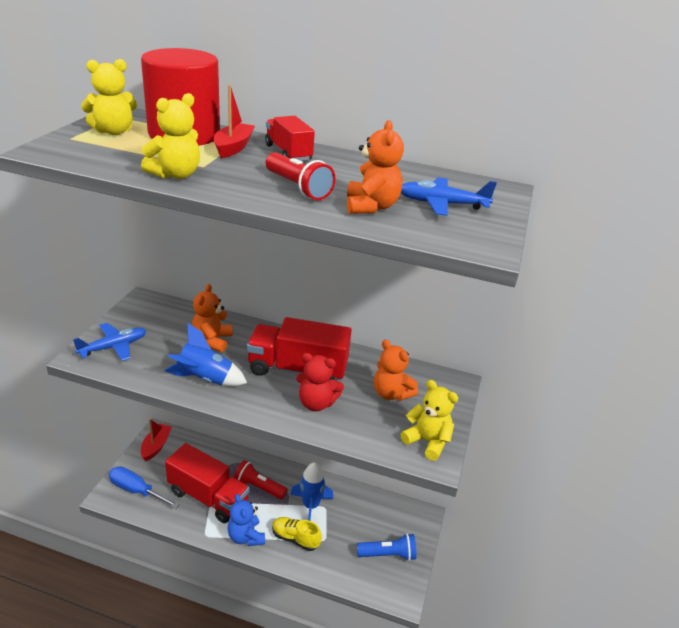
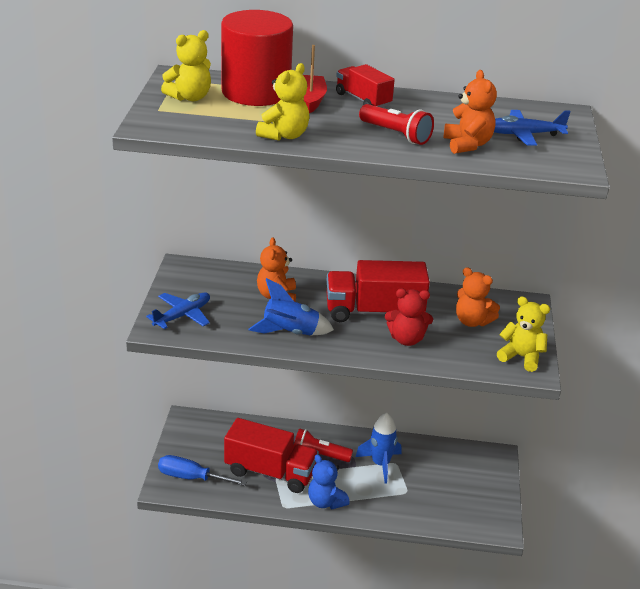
camera: 10 degrees left, 0 degrees up
(156, 446) = (191, 432): red boat -> none
(295, 538) = (376, 495): yellow shoe -> none
(388, 554) = (474, 495): blue flashlight -> none

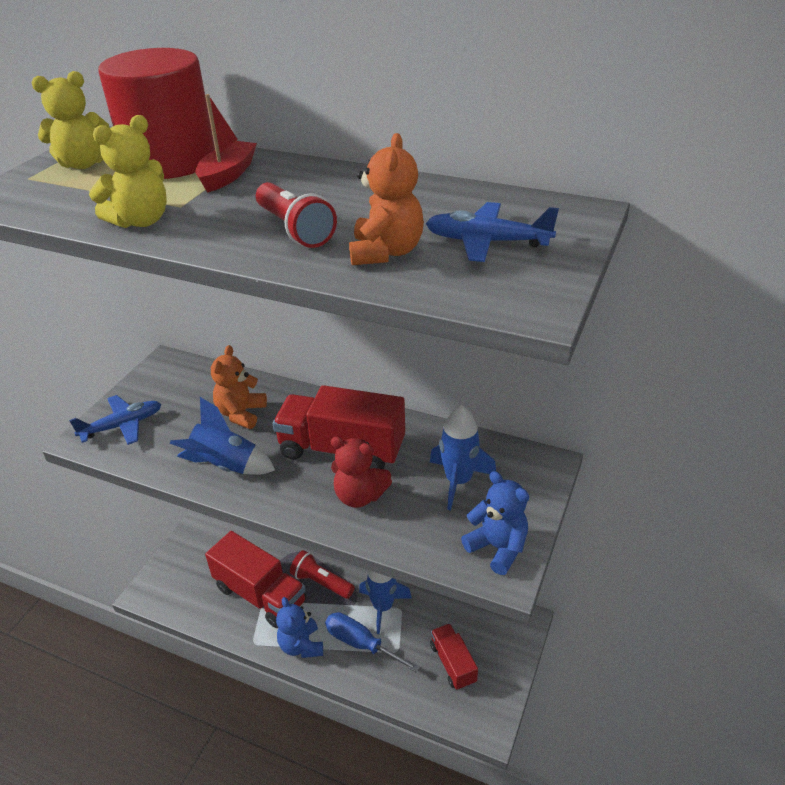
camera: 20 degrees right, 5 degrees up
(191, 477) = (177, 586): blue screwdriver -> blue screwdriver (361, 643)
(363, 100) = (297, 178): red truck -> red truck (453, 663)
(472, 321) = (458, 481): orange teddy bear -> blue rocket
(521, 357) = (497, 548): yellow teddy bear -> blue teddy bear

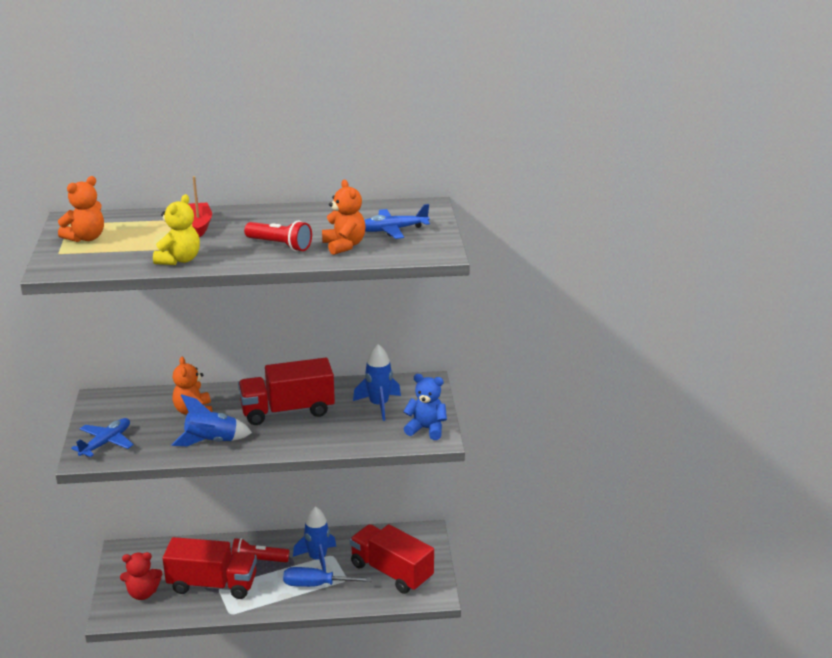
camera: 30 degrees left, 10 degrees down
(83, 164) = (86, 238): yellow teddy bear -> orange teddy bear
(170, 161) = (147, 225): red cylinder -> none
(301, 645) = (270, 602): blue teddy bear -> none
(359, 496) = (321, 430): red teddy bear -> red teddy bear (143, 593)
(453, 663) = (391, 572): red truck -> red truck, size x1.74

